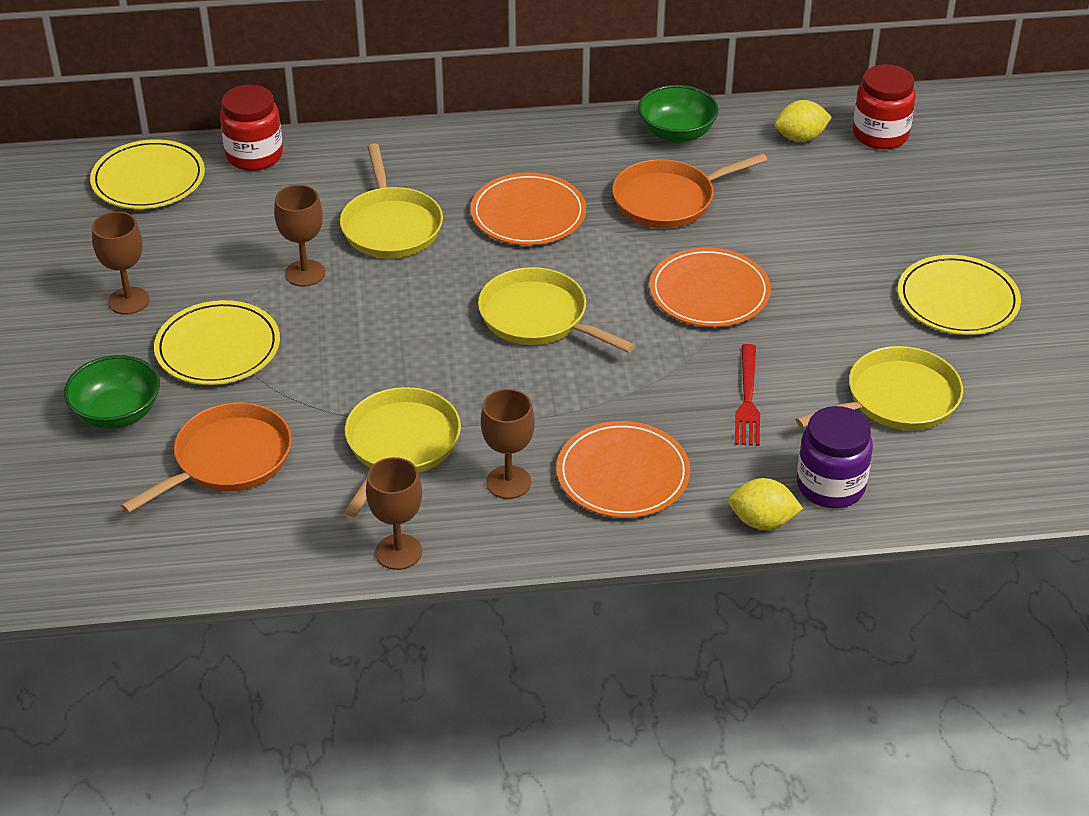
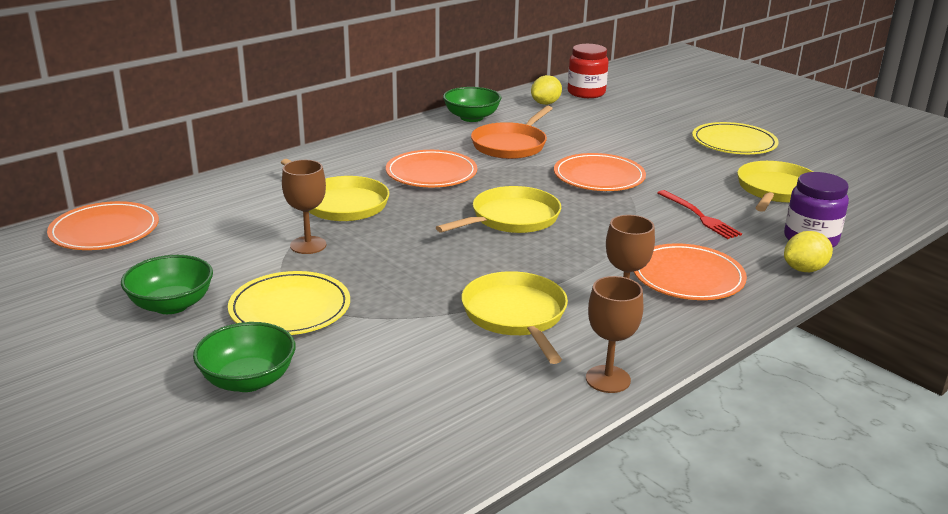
camera: 35 degrees left, 15 degrees down
(129, 301) = (171, 305): brown goblet -> green bowl
(148, 179) = (105, 231): yellow plate -> orange plate
(228, 459) = (390, 374): orange pan -> none
(254, 156) = (184, 196): red jar -> none
(538, 317) = (511, 218): yellow pan -> yellow pan turned 135 degrees clockwise

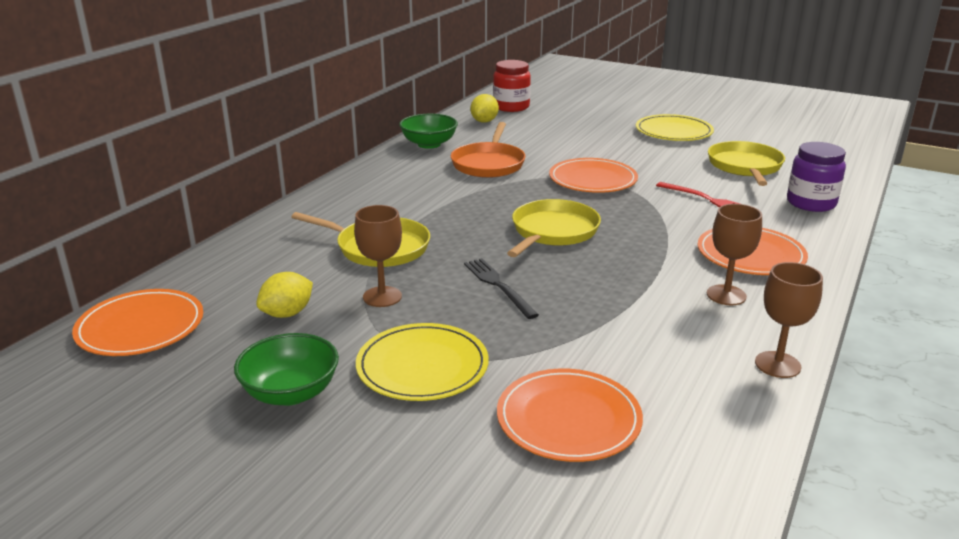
camera: 20 degrees left, 0 degrees up
(248, 380) = (448, 455): green bowl -> none
(415, 256) = (498, 286): none -> black fork
(431, 173) = (439, 202): orange plate -> orange plate (568, 419)
(516, 315) = (643, 323): yellow pan -> none
(804, 269) = (831, 229): yellow lemon -> yellow lemon (287, 313)

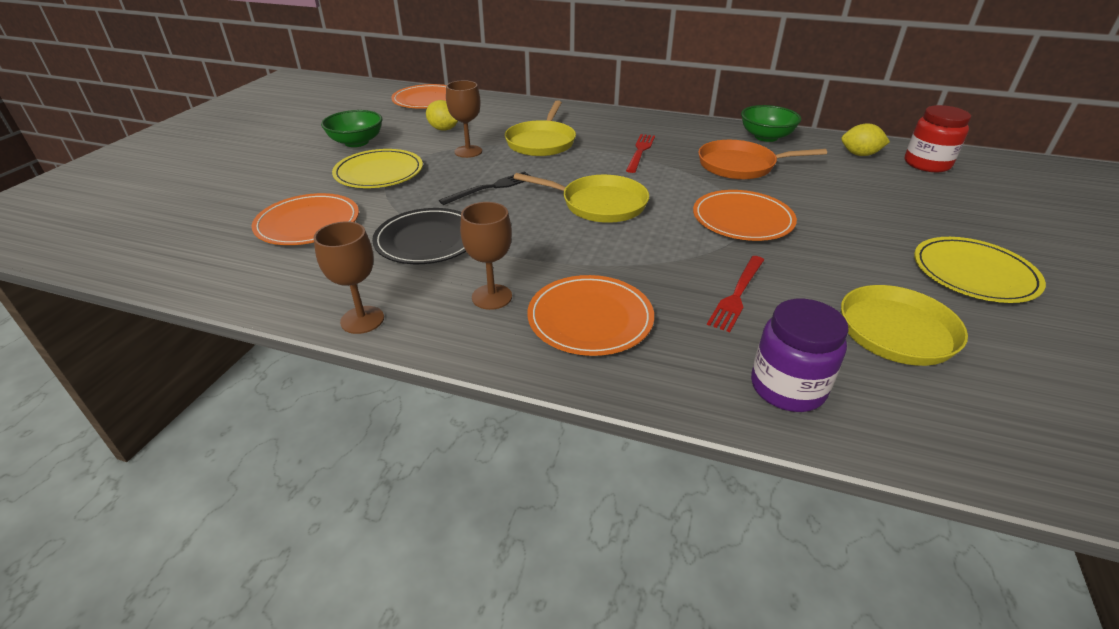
camera: 80 degrees right, 10 degrees up
(435, 199) = (640, 151): none -> red fork
(619, 328) = (427, 240): none -> black plate

